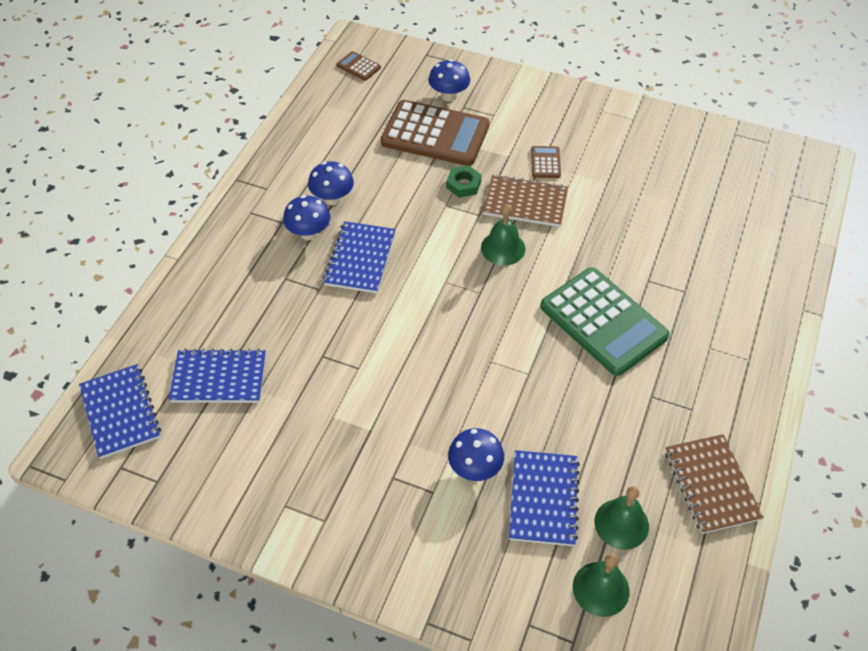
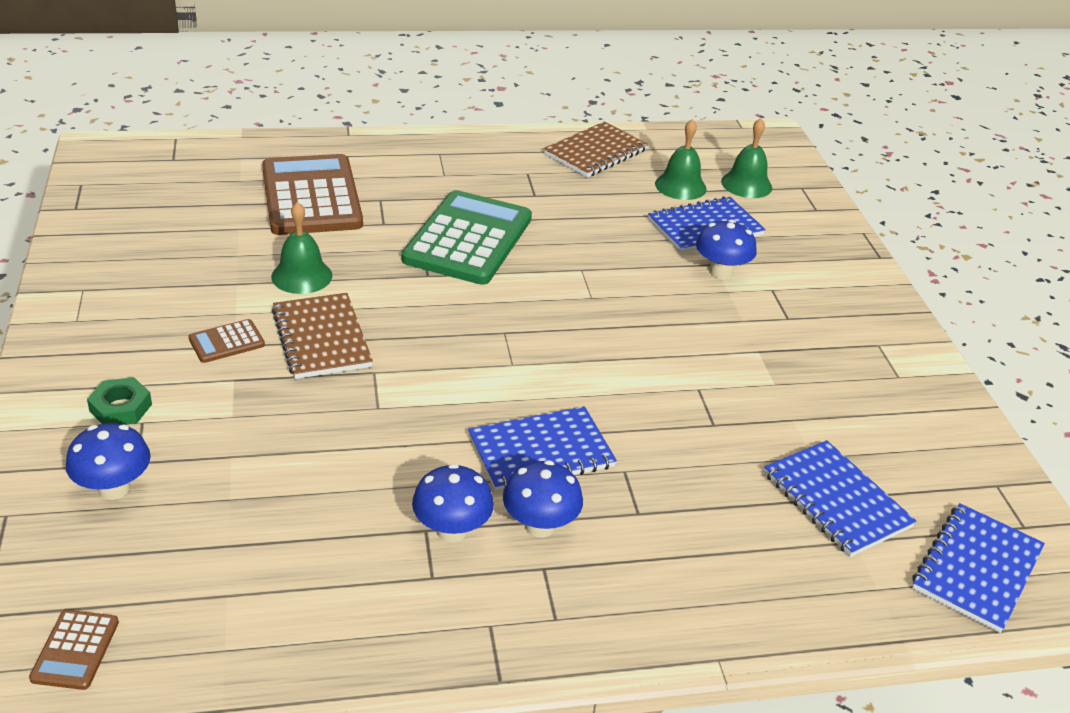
camera: 125 degrees left, 15 degrees down
(435, 134) = (226, 470): brown calculator -> brown calculator (311, 196)
(463, 184) = (324, 403): green nut -> green nut (120, 408)
(503, 248) = (417, 335): green bell -> green bell (301, 276)

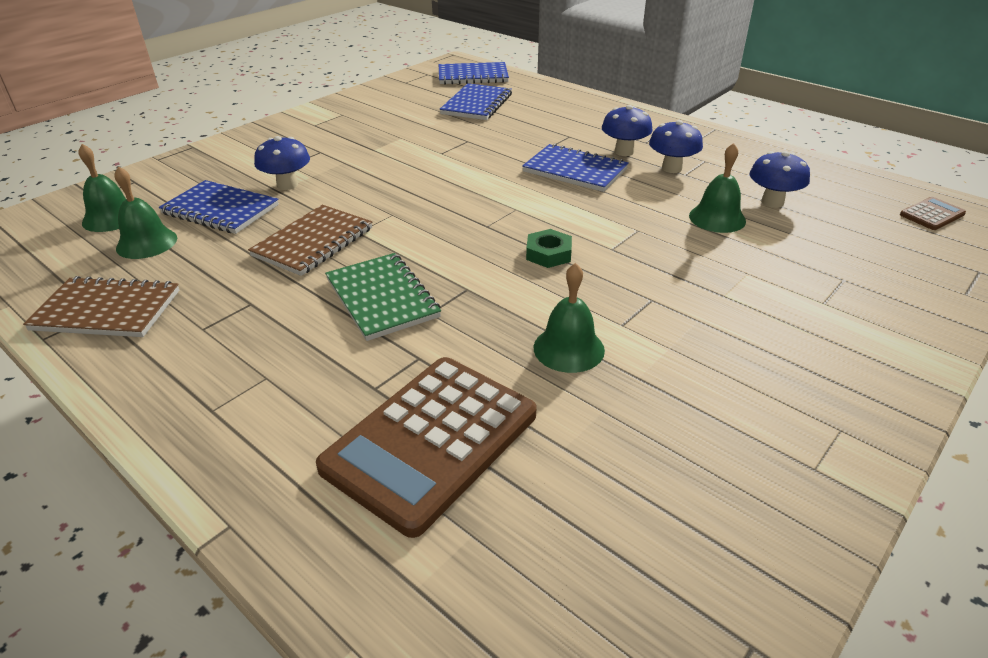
camera: 125 degrees left, 0 degrees up
(114, 488) = (871, 272): blue mushroom -> blue mushroom (772, 202)
(120, 408) = (837, 321): green nut -> green nut (548, 254)
(227, 342) = (702, 326): brown calculator -> none
(320, 473) = (717, 218): none -> green bell
(322, 338) = (620, 288): brown notebook -> brown notebook (313, 242)
(468, 239) = (382, 298): green calculator -> green notebook

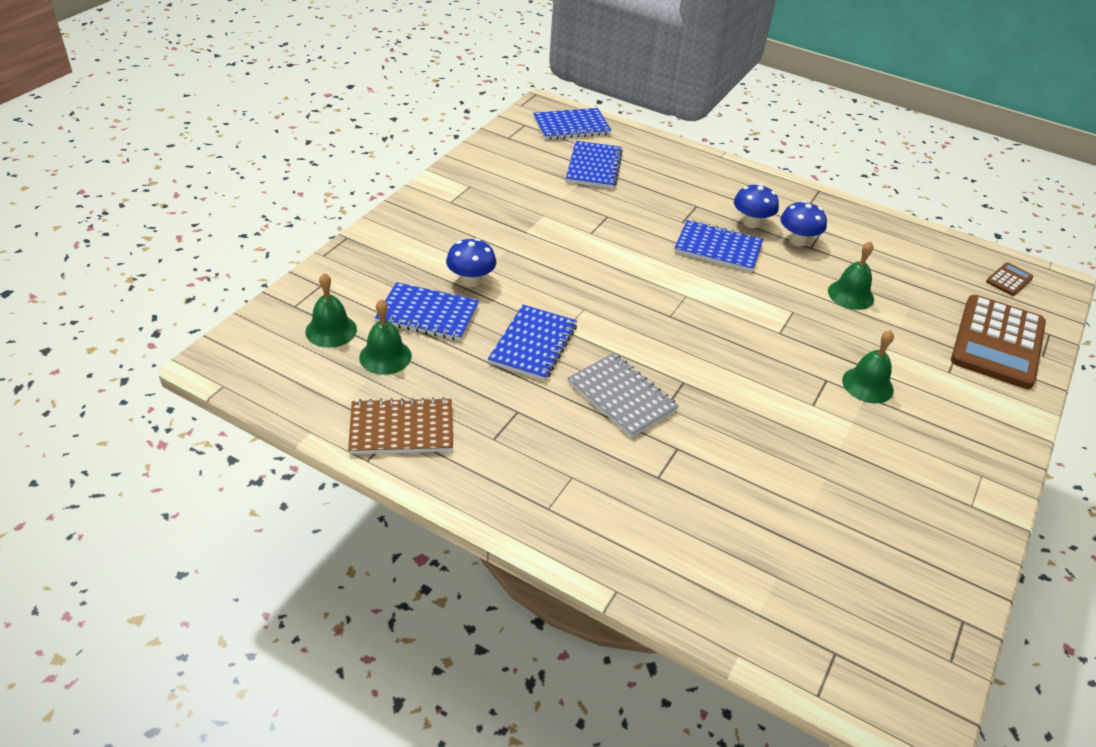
camera: 15 degrees left, 5 degrees up
(313, 242) = (533, 344): brown notebook -> blue notebook
(382, 298) = (621, 397): green notebook -> grey notebook
(431, 441) = (720, 514): brown calculator -> brown calculator (998, 342)
(548, 254) = (732, 341): green nut -> none
(568, 348) = (783, 429): green bell -> green bell (867, 385)
(772, 202) = (888, 274): blue mushroom -> none

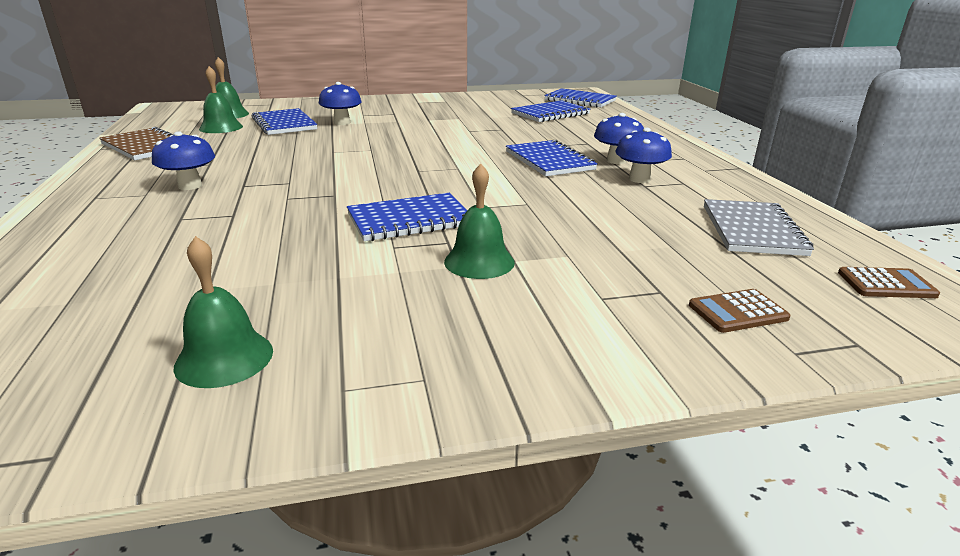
camera: 50 degrees right, 15 degrees down
(533, 344) = (298, 149): blue notebook -> blue notebook (409, 220)
(576, 444) = (190, 186): none -> blue mushroom
(621, 397) = (276, 183): grey notebook -> grey notebook (752, 230)
(850, 295) = (615, 217): green bell -> green bell (224, 358)
(998, 342) = (738, 312): brown calculator -> brown calculator, size x0.42

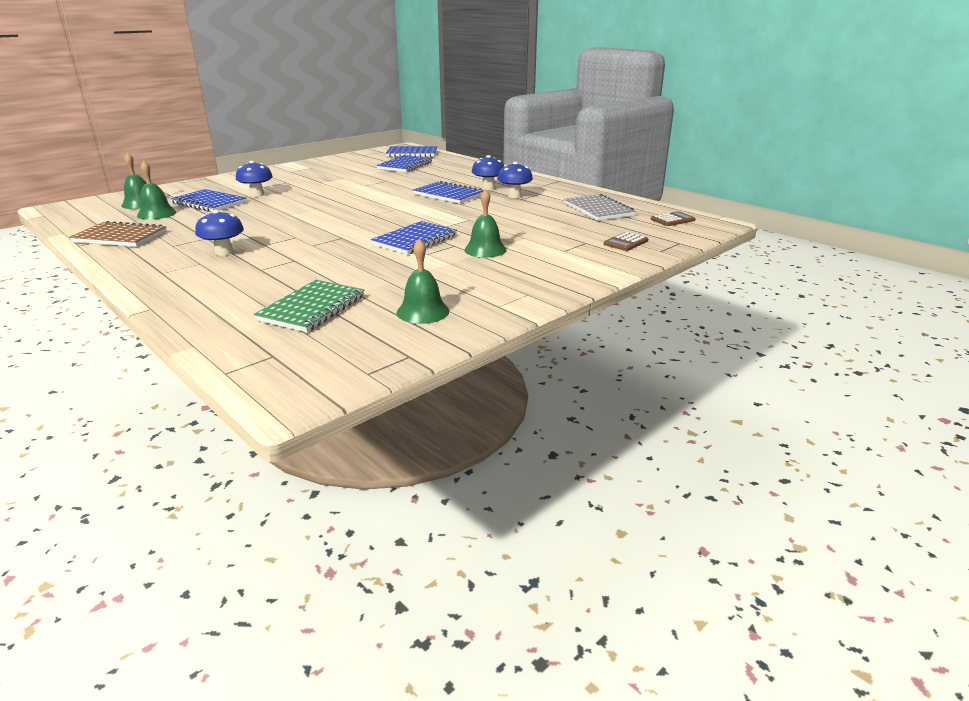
camera: 30 degrees left, 0 degrees up
(119, 299) = (312, 308): none -> green notebook

